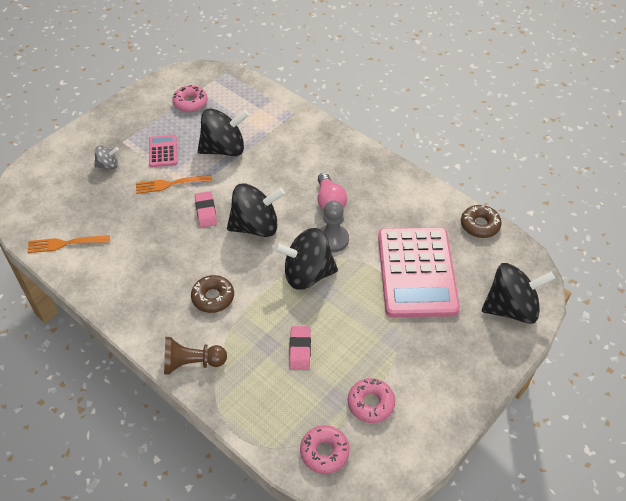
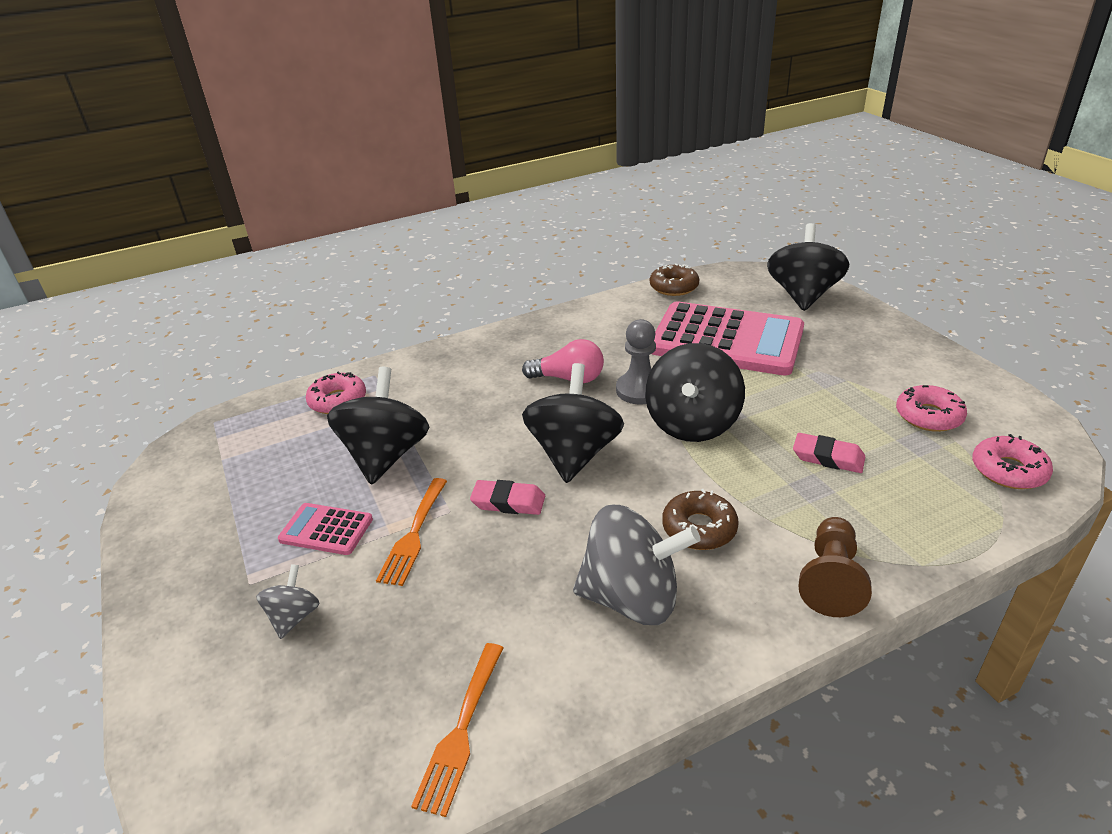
camera: 65 degrees left, 15 degrees down
(154, 281) = (632, 598): none -> grey spinning top
(190, 103) = (241, 474): pink donut -> pink donut (338, 400)

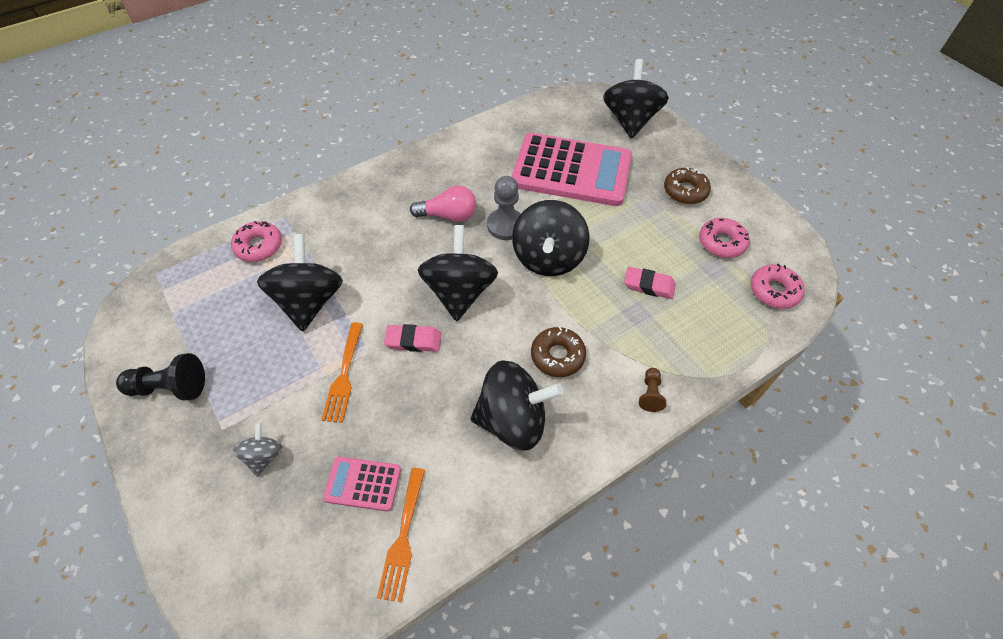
camera: 10 degrees left, 20 degrees up
(198, 535) = (170, 387): none -> black pawn
(326, 529) = (273, 375): pink calculator -> pink calculator (363, 484)
(632, 598) = (513, 420): grey spinning top -> black spinning top
(674, 287) = (526, 112): brown donut -> brown donut (685, 191)
(831, 579) = (650, 394): brown pawn -> brown pawn, size x0.57

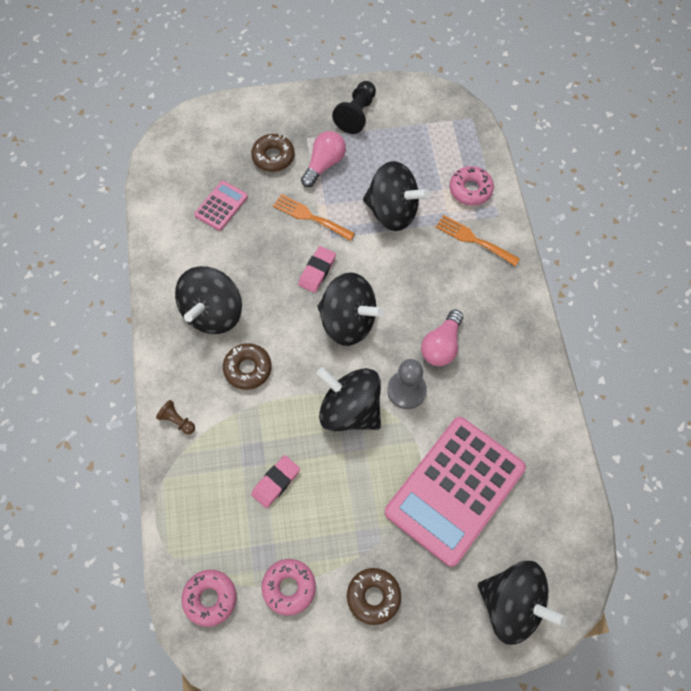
camera: 115 degrees right, 10 degrees up
(261, 392) = (324, 164): none -> pink light bulb
(264, 456) = (273, 157): grey spinning top -> brown donut
(403, 538) = (172, 217): orange fork -> orange fork (473, 240)

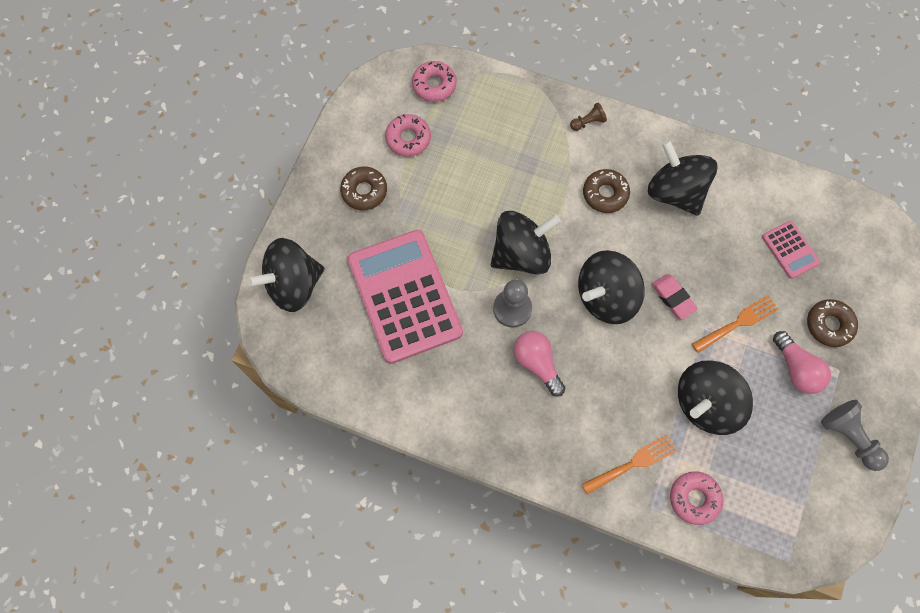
camera: 120 degrees right, 5 degrees up
(276, 482) = (493, 168): pink eraser -> none
(356, 114) = (849, 437): black pawn -> grey pawn

